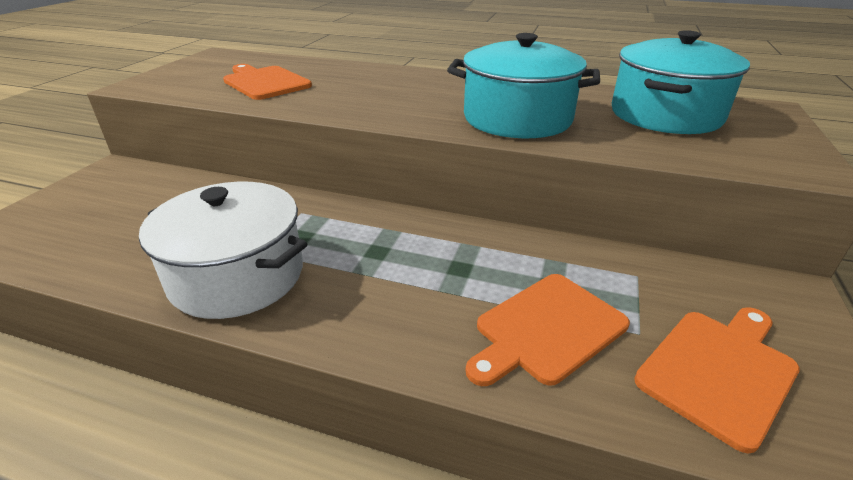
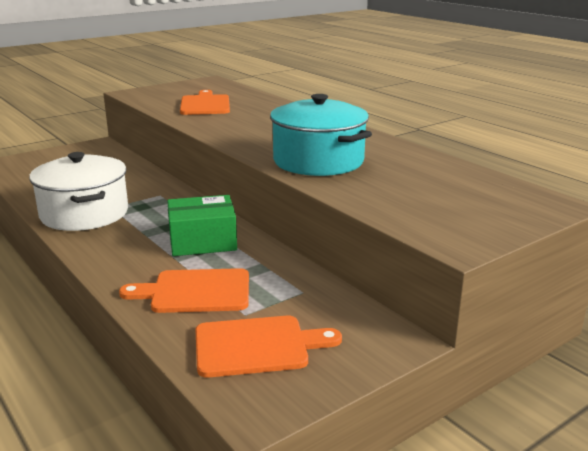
camera: 35 degrees right, 10 degrees down
(445, 255) = (202, 241): none -> green box
(665, 115) = (441, 186): turquoise pot -> none

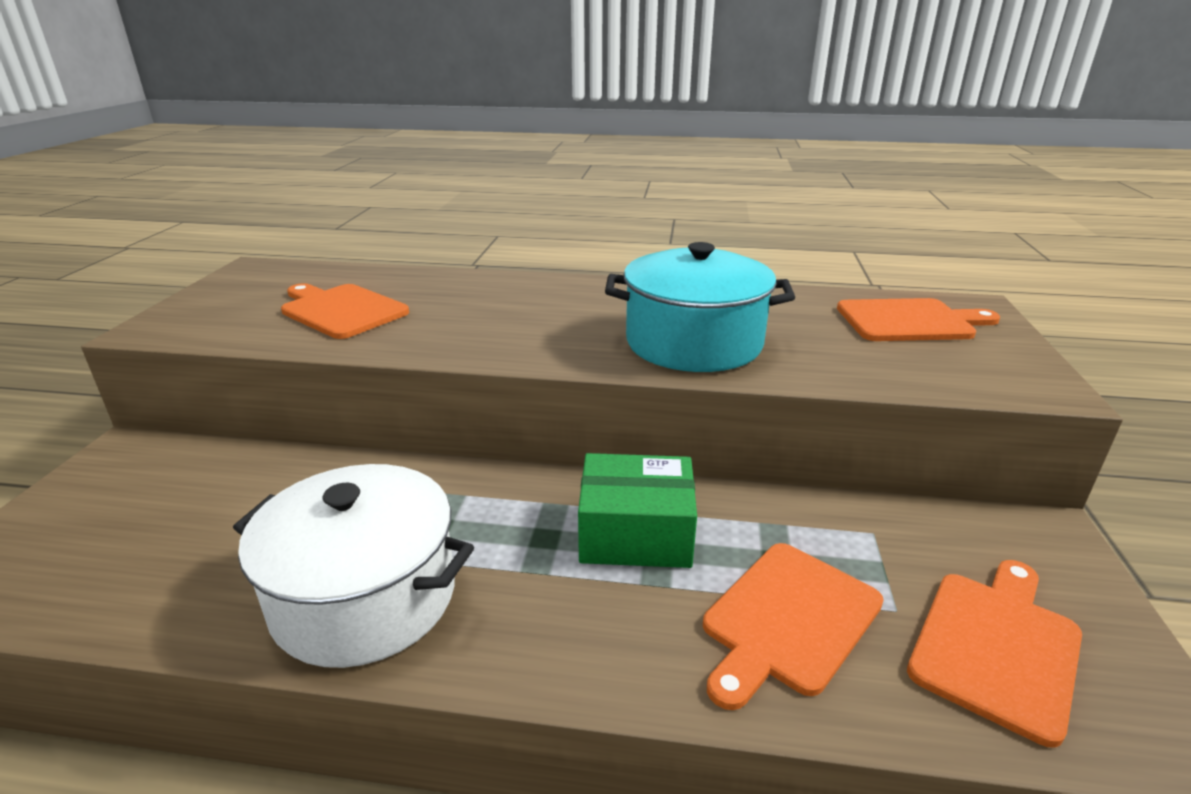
camera: 45 degrees left, 5 degrees up
(202, 241) = (635, 533): green box -> green box turned 60 degrees clockwise
(477, 194) = (909, 321): none -> orange cutting board

